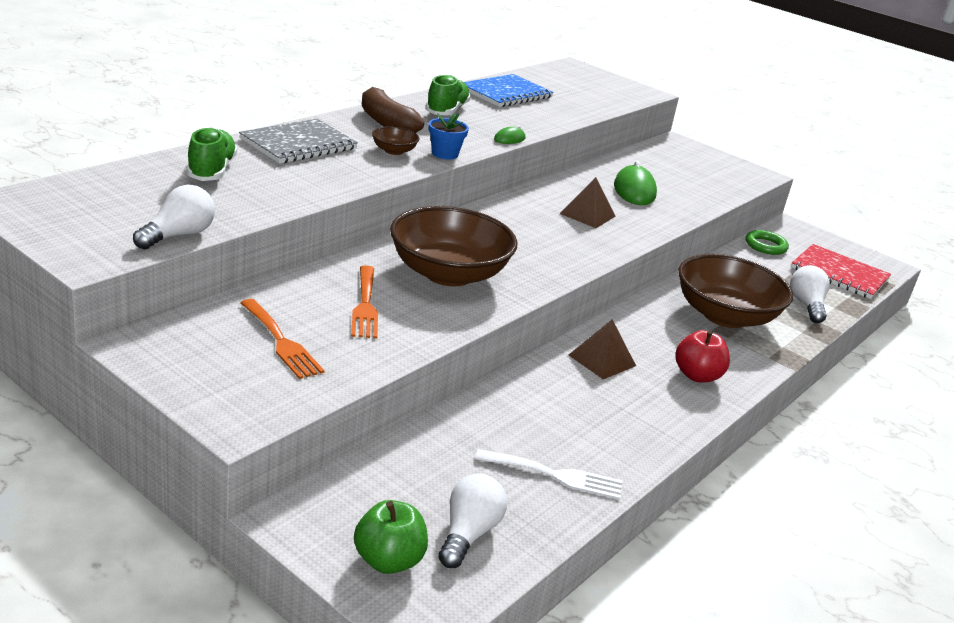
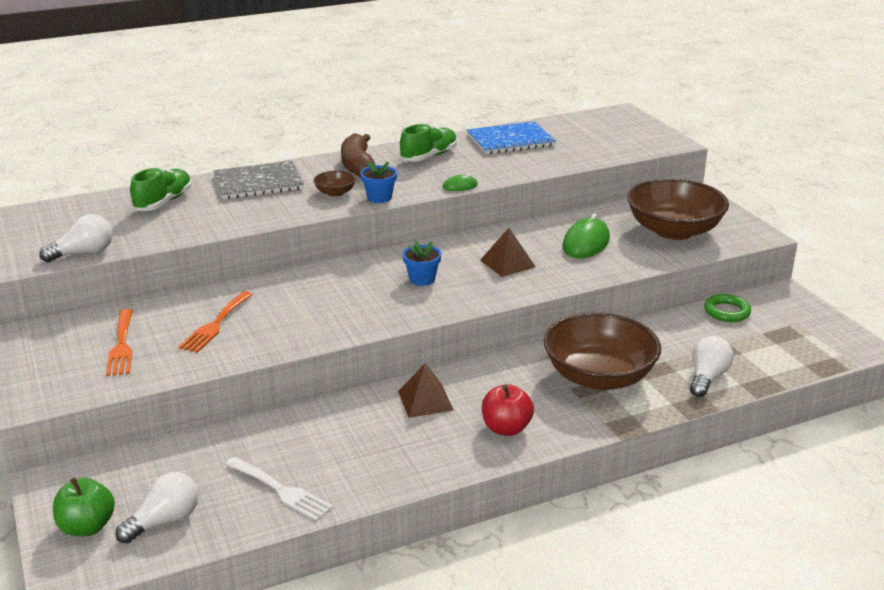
camera: 30 degrees right, 0 degrees up
(448, 273) = (314, 305): brown bowl -> brown bowl (674, 230)
(526, 237) = (422, 279): none -> blue flower pot
(839, 273) = (787, 349): red notebook -> none

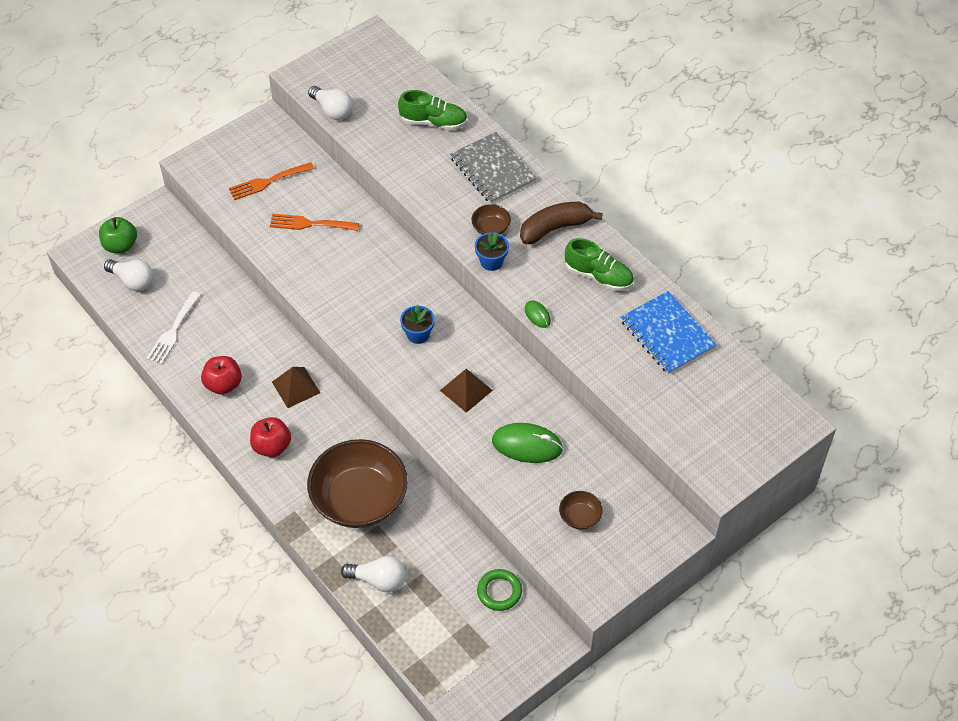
camera: 75 degrees right, 25 degrees up
(394, 456) = (223, 384): none -> red apple
(674, 230) = (580, 516): brown bowl -> brown bowl, size x0.42

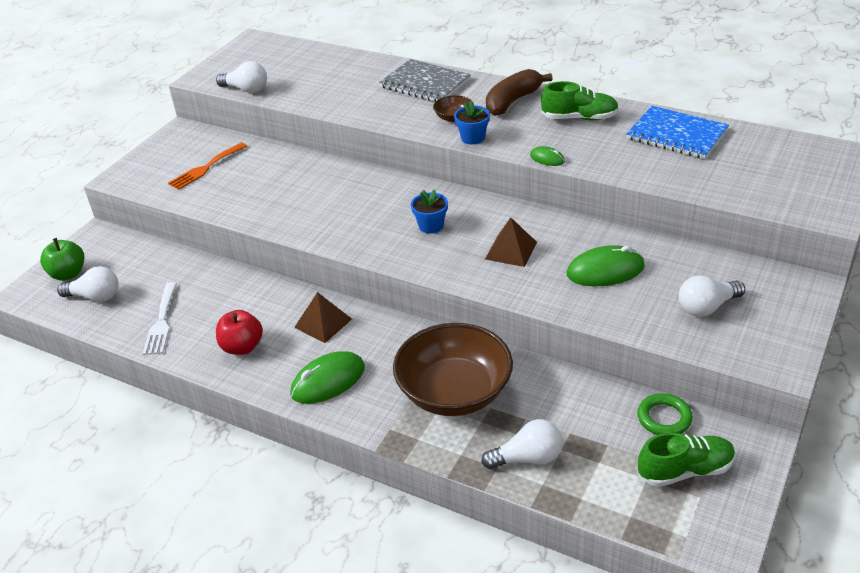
camera: 20 degrees left, 15 degrees down
(272, 446) = (328, 381): red apple -> green mouse
(310, 224) = (267, 183): orange fork -> none
(433, 122) = (347, 71): green shoe -> green shoe (685, 470)
(580, 516) = (706, 307): brown bowl -> white light bulb

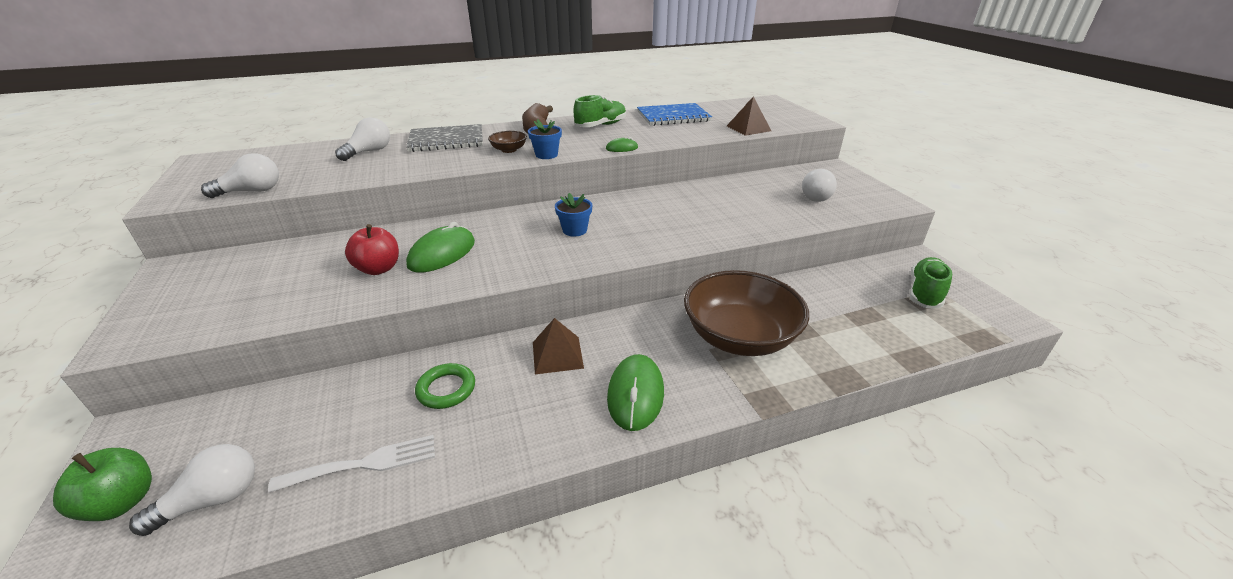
camera: 50 degrees left, 5 degrees down
(161, 322) = (364, 464): white fork -> white fork turned 60 degrees counterclockwise
(205, 168) = (259, 283): orange fork -> none
(242, 347) = (506, 423): red apple -> red apple (378, 269)
(511, 250) = (658, 219): brown pyramid -> brown pyramid (748, 128)
(528, 458) = (853, 345): white light bulb -> white light bulb (369, 152)
(605, 271) = (733, 204): green mouse -> green mouse (442, 254)
(664, 418) = (865, 274): green ring -> green ring (446, 389)

